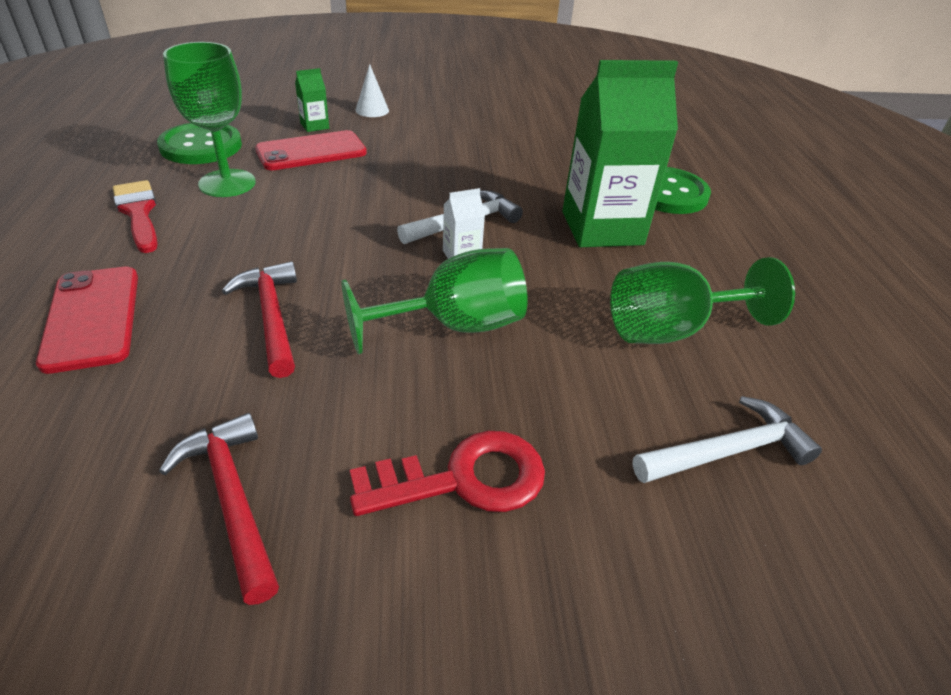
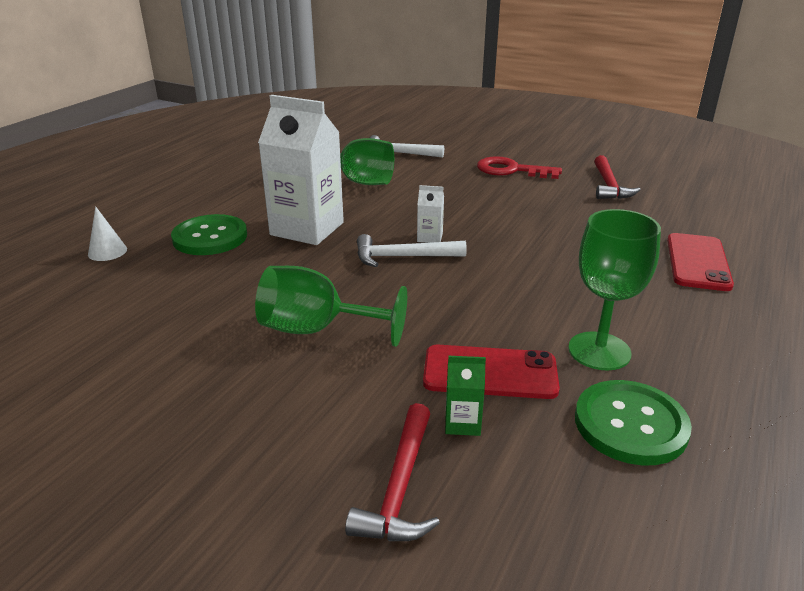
camera: 145 degrees left, 10 degrees down
(138, 213) = (688, 337): red brush -> none
(271, 317) = (578, 236): red hammer -> red hammer (400, 487)
(372, 110) = (358, 436): white cone -> white cone (107, 252)
(454, 326) = (471, 208): green goblet -> green goblet (317, 330)
(602, 228) = (307, 229): green carton -> white carton

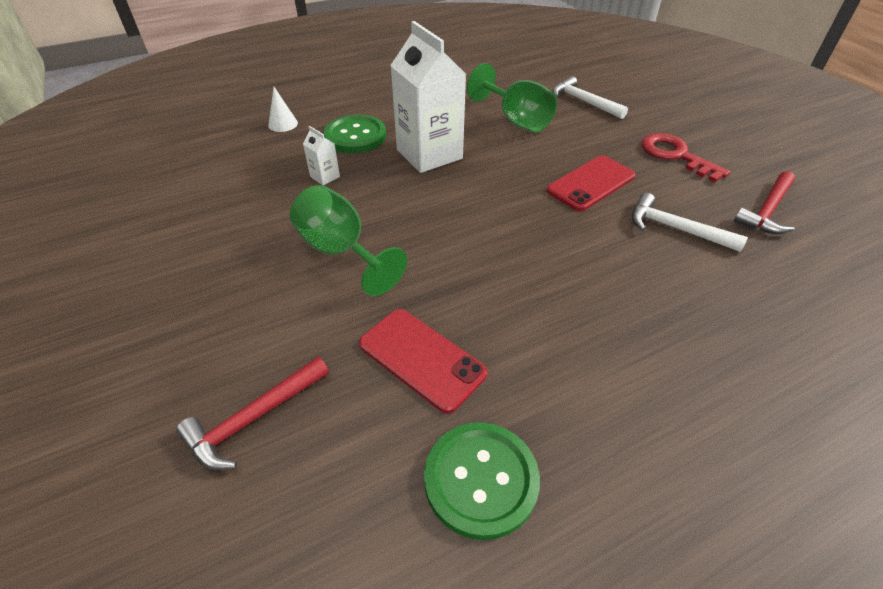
camera: 35 degrees right, 15 degrees up
(403, 257) = (474, 212): white hammer -> white hammer (675, 229)
(430, 237) = (517, 201): white carton -> white carton (325, 177)
(462, 423) = (351, 392): green carton -> none
(599, 351) = (538, 390): green goblet -> none
(697, 262) = (765, 345): red phone -> red phone (591, 183)

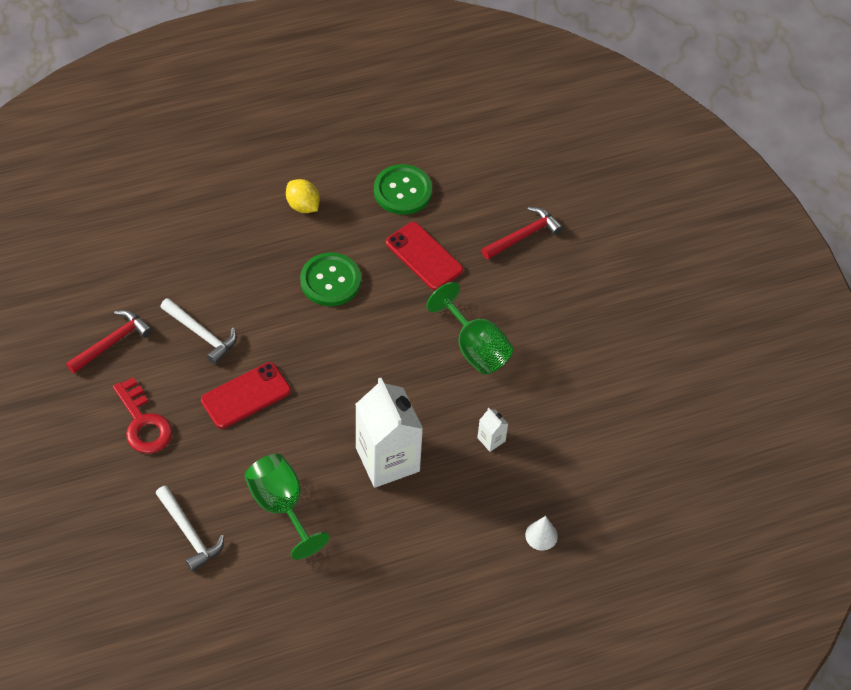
camera: 175 degrees left, 10 degrees up
(355, 136) = (461, 501): green button -> green button (330, 281)
(647, 419) = (303, 206): none -> yellow lemon

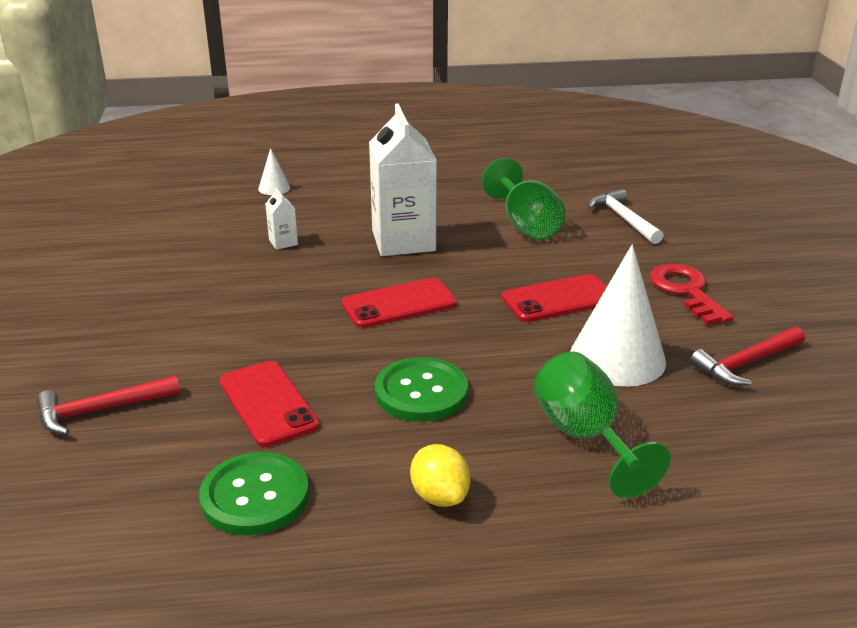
camera: 165 degrees left, 25 degrees down
(201, 334) = (617, 358): white hammer -> white cone
(368, 369) = (399, 304): none -> red phone
(475, 347) = (255, 308): green goblet -> green goblet (585, 437)

